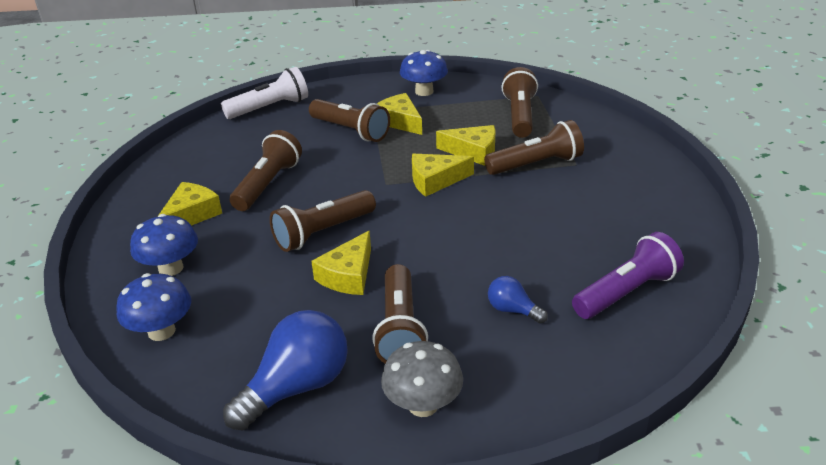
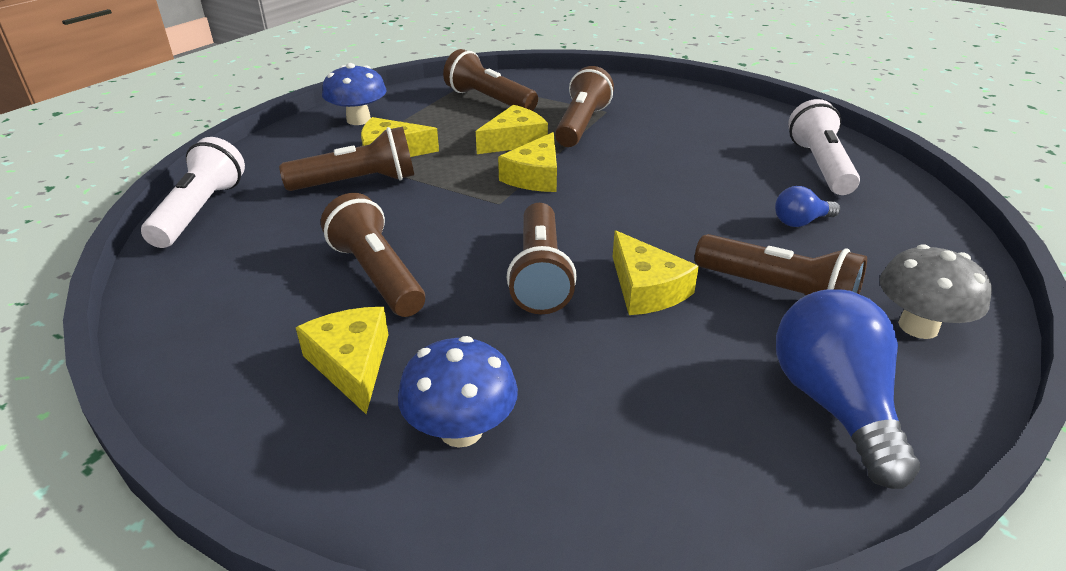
camera: 55 degrees left, 0 degrees up
(161, 331) = (611, 493): blue mushroom -> none
(626, 292) = (819, 166): purple flashlight -> white flashlight

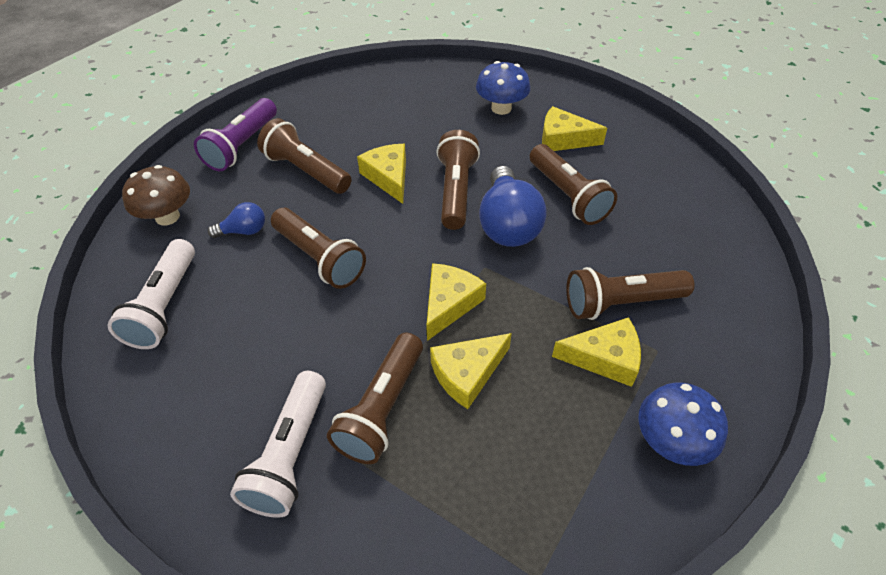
camera: 175 degrees left, 15 degrees up
(200, 211) = (743, 269): white flashlight -> white flashlight (290, 454)
(352, 364) = (563, 139): yellow cheese -> yellow cheese turned 120 degrees clockwise
(488, 100) = (501, 494): brown flashlight -> brown flashlight (320, 258)
(833, 404) = (322, 111): blue light bulb -> blue light bulb (508, 224)
(913, 232) = (167, 217): none -> brown mushroom
(918, 326) = (242, 146): grey mushroom -> purple flashlight

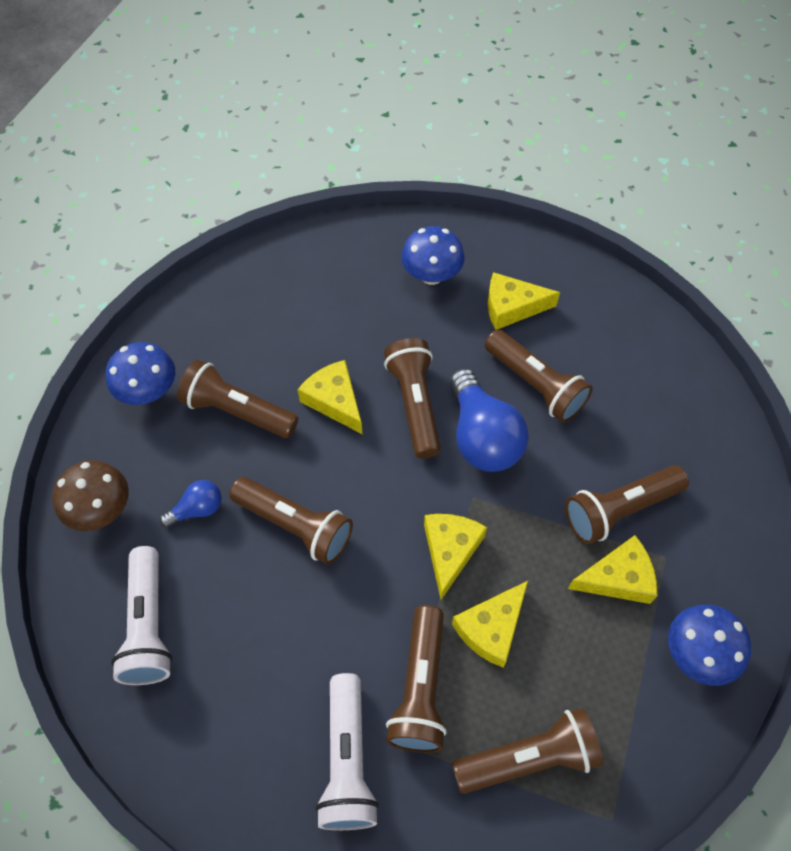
camera: 15 degrees left, 10 degrees up
(242, 146) = (149, 391): purple flashlight -> blue mushroom
(468, 495) = (529, 757): none -> brown flashlight

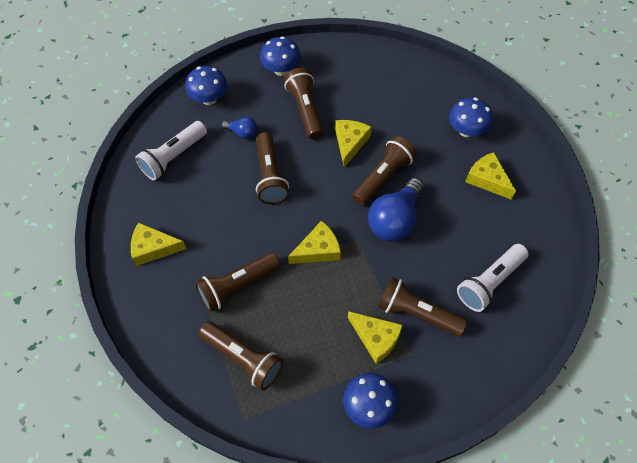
camera: 50 degrees right, 0 degrees up
(101, 509) = (209, 99): brown mushroom -> blue mushroom
(348, 760) = (178, 280): white flashlight -> white flashlight (489, 283)
(491, 628) = (294, 296): yellow cheese -> yellow cheese (153, 248)
(536, 385) = (451, 223): brown flashlight -> none

